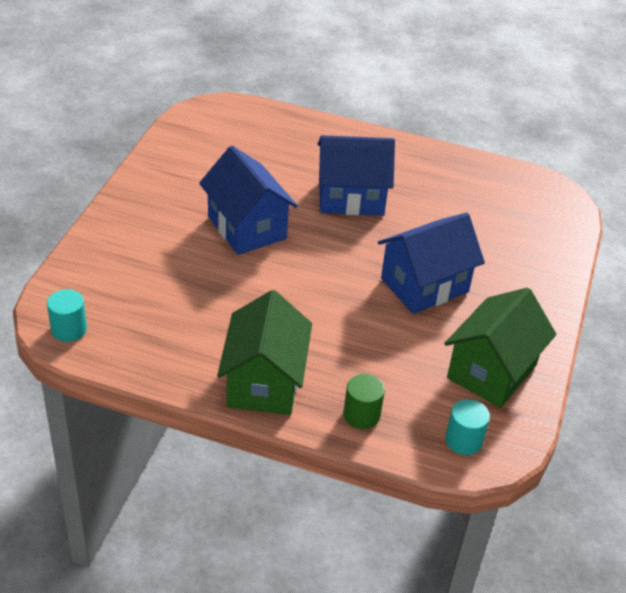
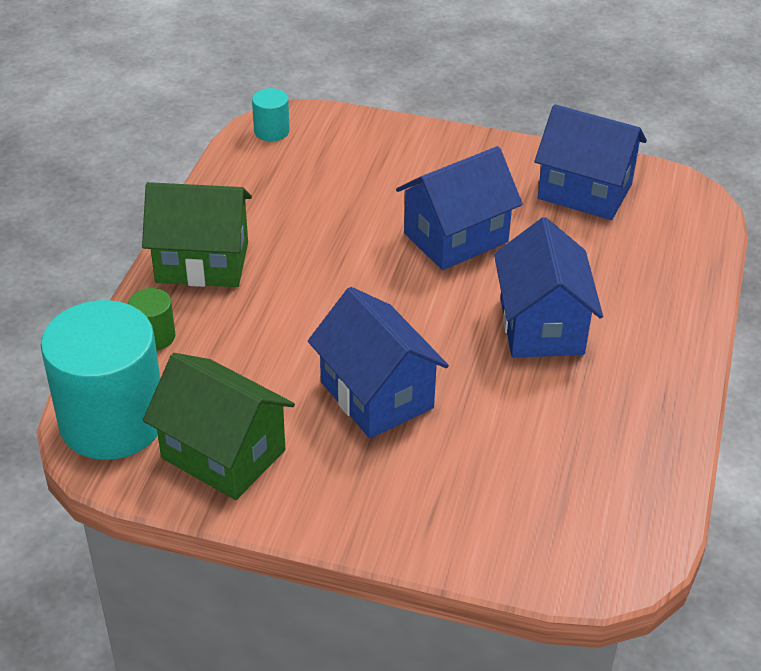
camera: 90 degrees right, 0 degrees up
(198, 155) = (584, 191): none -> blue house
(463, 440) = (112, 421): turquoise cylinder -> turquoise cylinder, size x2.34

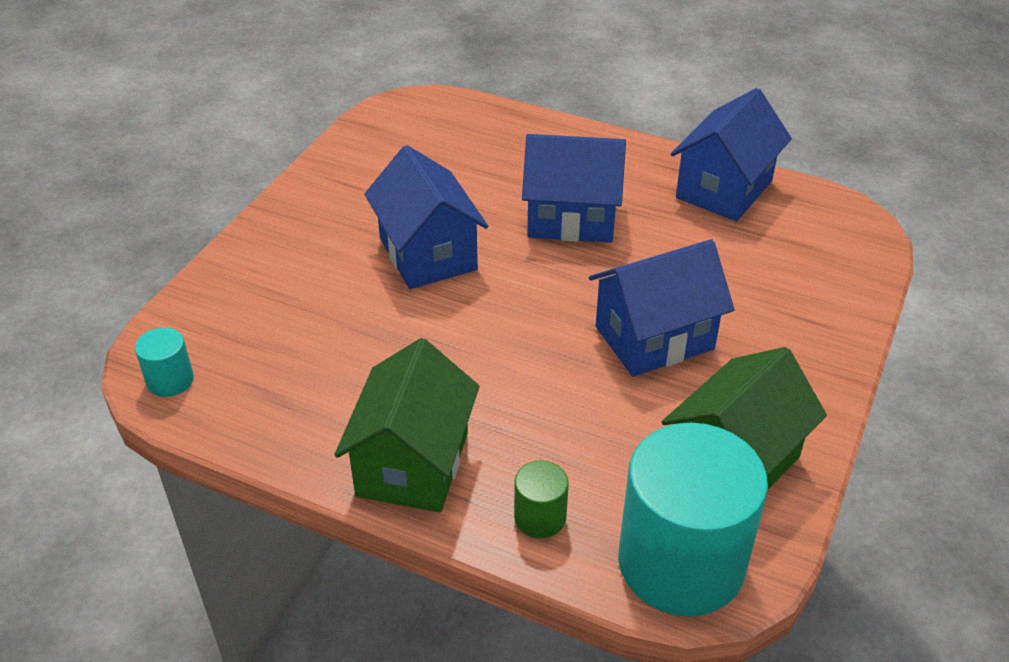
camera: 80 degrees left, 0 degrees up
(584, 191) = (382, 161): blue house -> blue house (724, 189)

